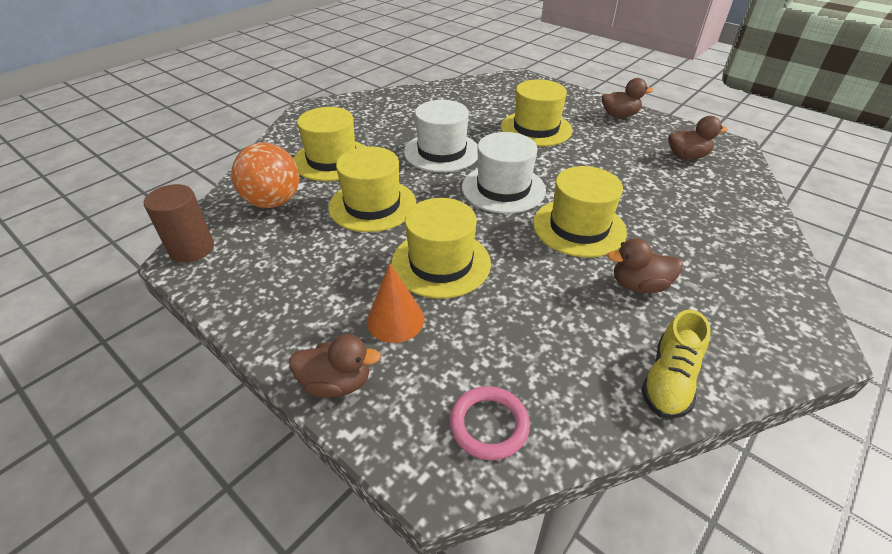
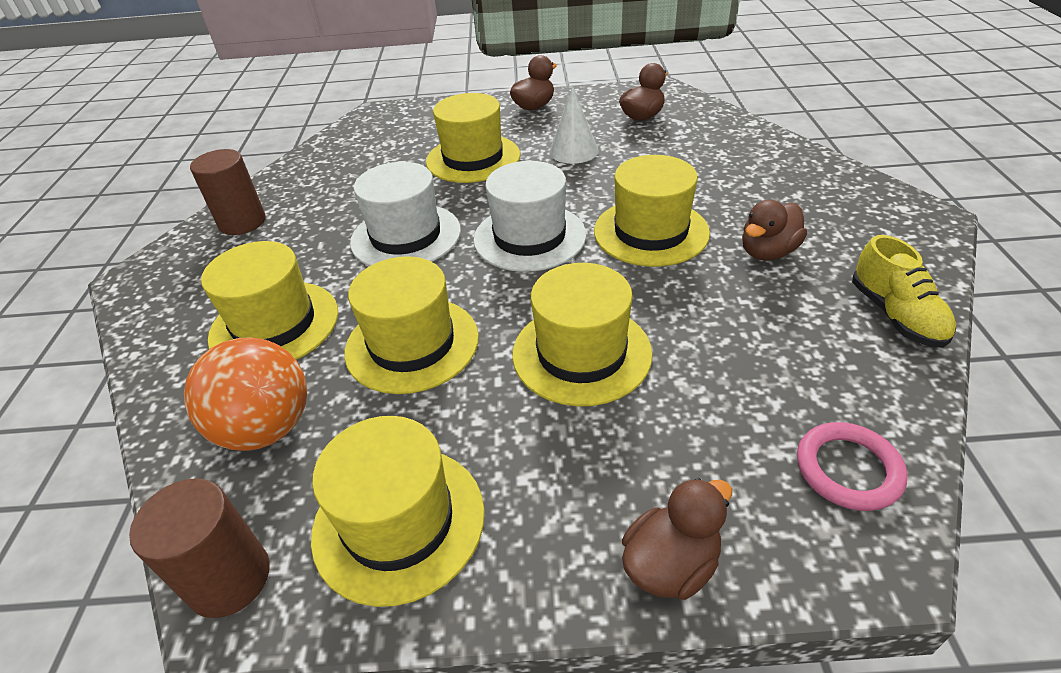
camera: 40 degrees left, 0 degrees up
(266, 274) = (399, 521): none -> yellow hat
(381, 104) = (242, 222): none -> brown cylinder
(395, 320) = (626, 446): orange cone -> none
(604, 154) = (573, 151): none -> white cone

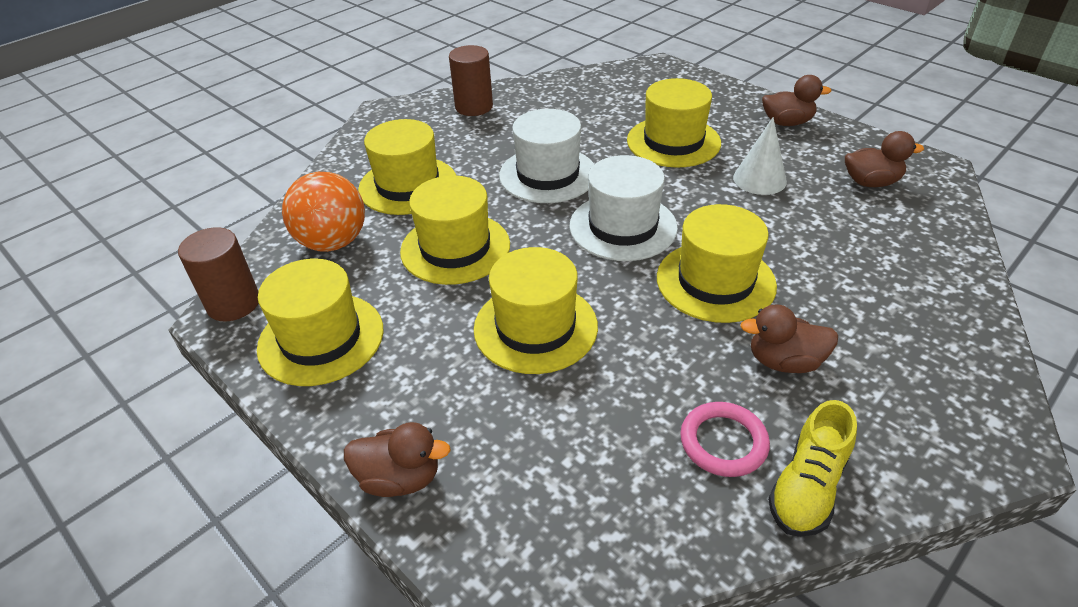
camera: 45 degrees right, 0 degrees up
(848, 469) = (578, 536): pink ring -> pink ring (723, 442)

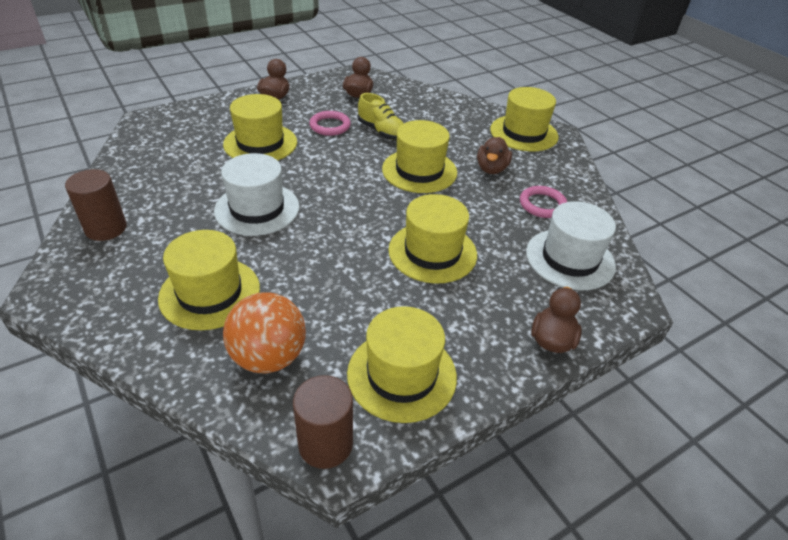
camera: 80 degrees left, 0 degrees up
(455, 248) = (323, 276): yellow hat -> yellow hat (524, 133)
(623, 226) = (346, 190): white hat -> white hat (570, 259)
(759, 179) = (330, 126): white cone -> pink ring
(807, 487) = (572, 189): yellow shoe -> yellow shoe (381, 132)

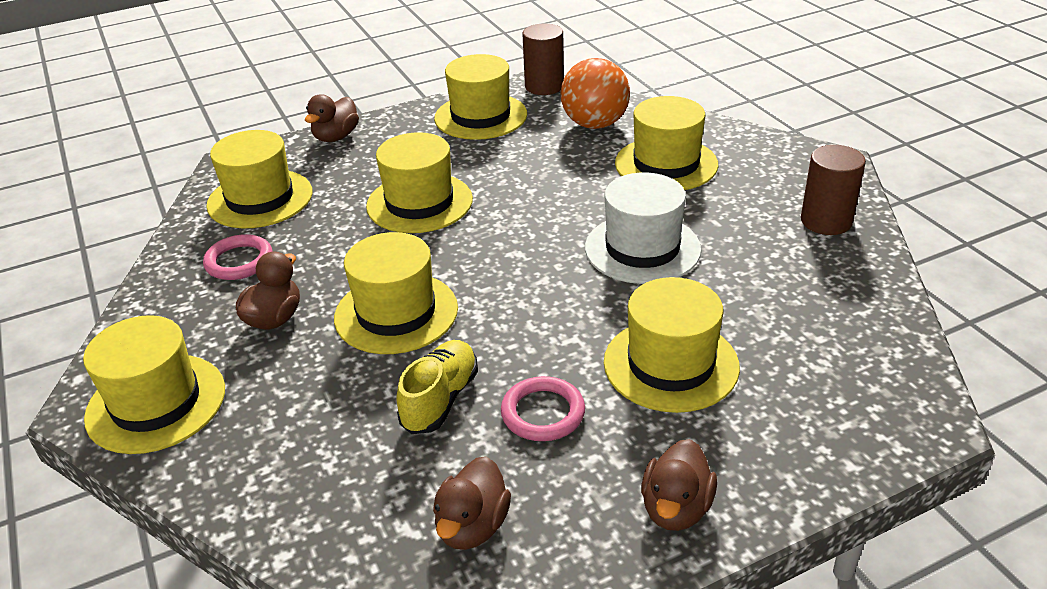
camera: 170 degrees left, 5 degrees down
(381, 132) = (440, 399): yellow shoe -> yellow shoe turned 60 degrees clockwise
(570, 259) = (260, 199): white hat -> yellow hat

